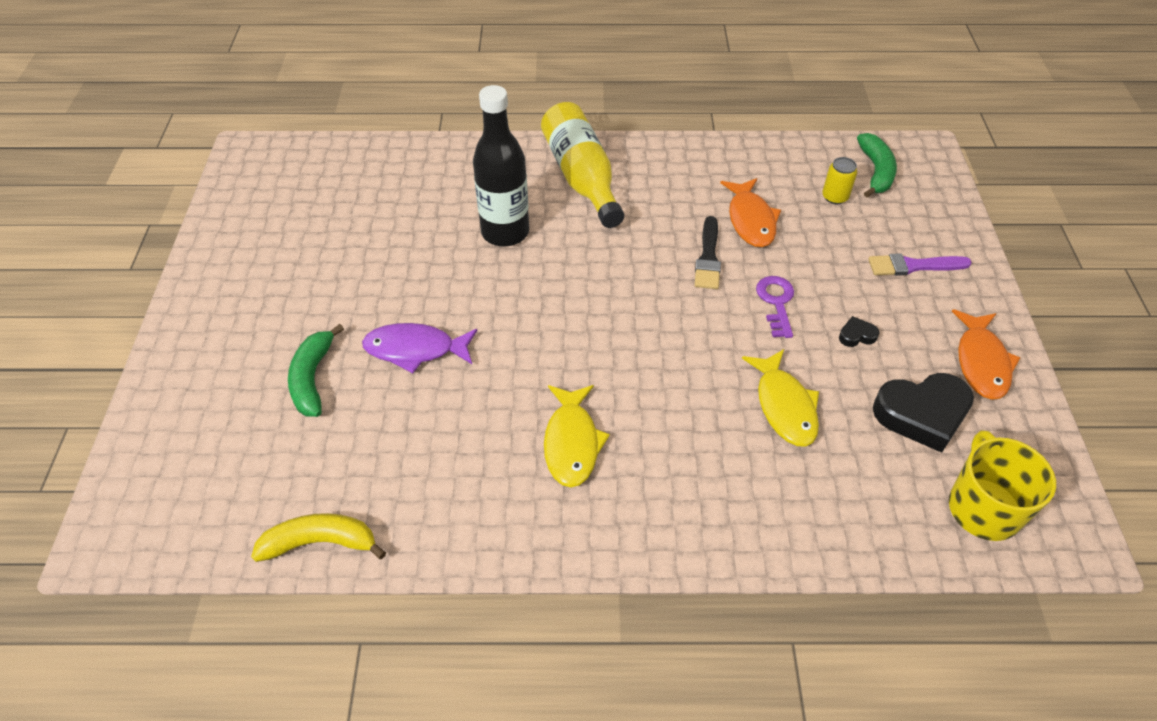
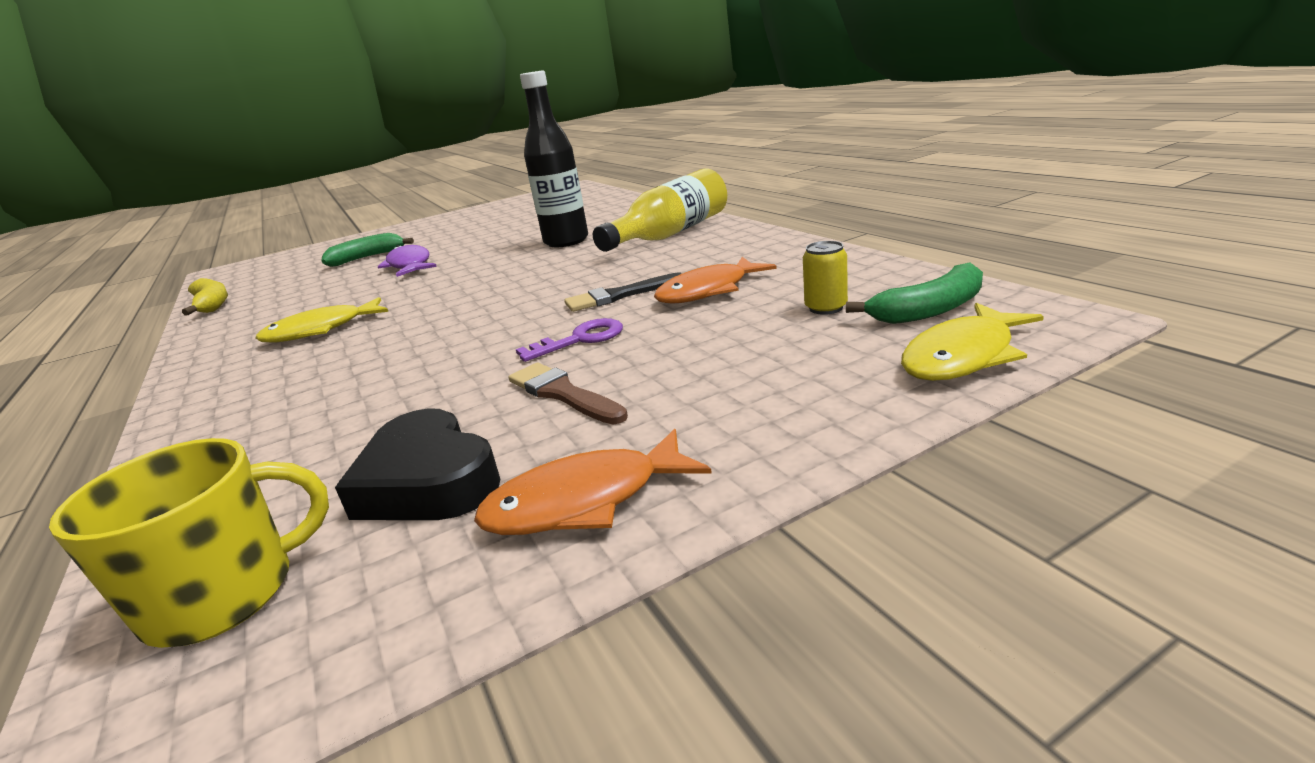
camera: 65 degrees right, 25 degrees down
(784, 406) = (404, 392): yellow fish -> yellow fish (963, 356)
(856, 335) = (563, 394): black heart -> brown brush
(913, 266) = (758, 387): purple brush -> none

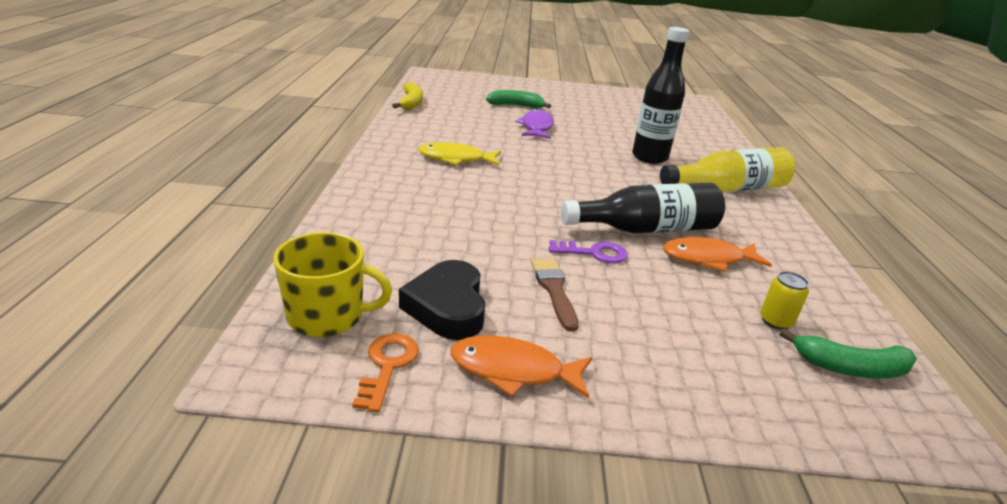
camera: 25 degrees right, 5 degrees up
(383, 603) = (387, 366): none -> orange key
(619, 295) = (646, 229): black brush -> black bottle
(963, 356) = (831, 418): yellow fish -> none

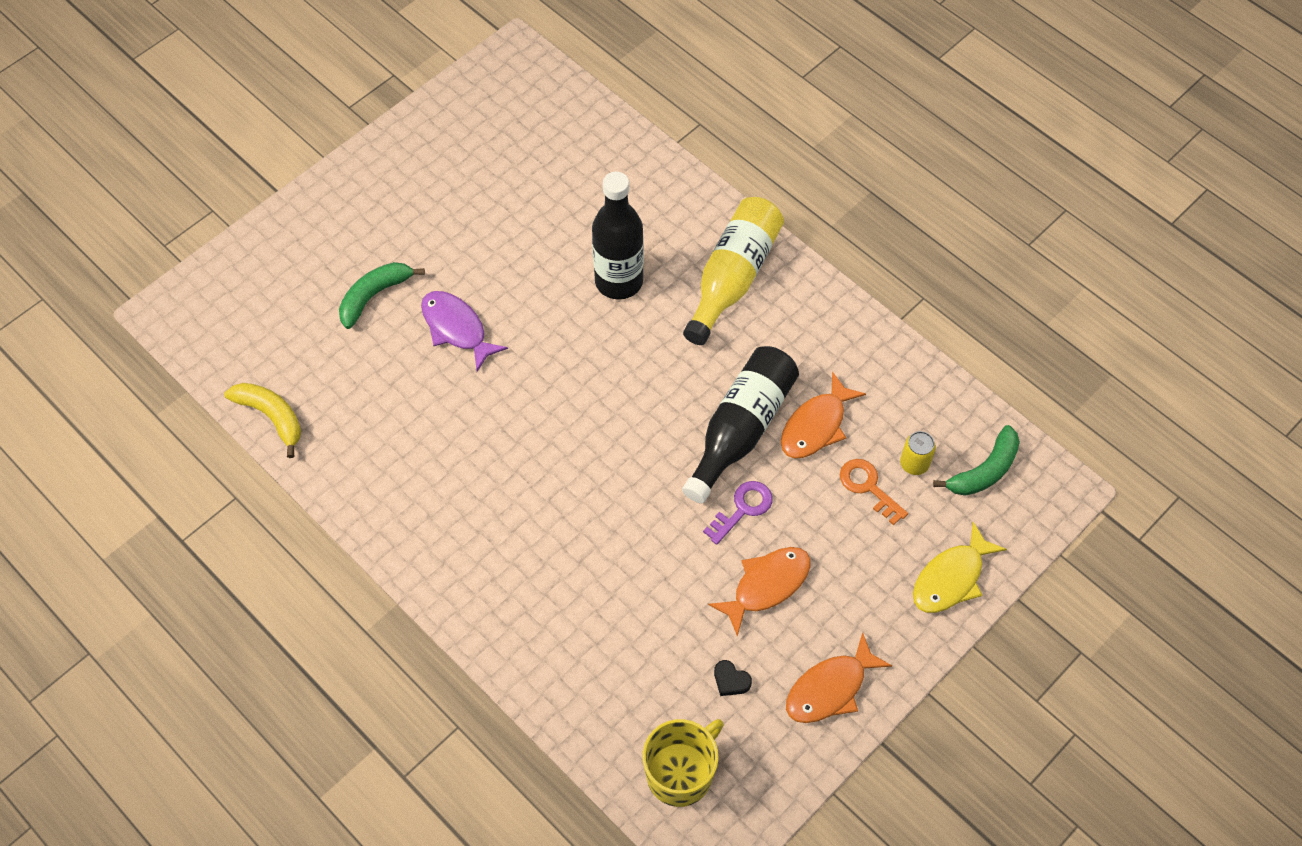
camera: 45 degrees left, 30 degrees up
(387, 366) = (767, 766): orange key -> orange key (868, 487)
(447, 307) = (731, 680): black heart -> black heart, size x0.44
(456, 159) = (478, 484): yellow fish -> yellow fish (951, 578)
(554, 290) = (766, 585): brown brush -> orange fish

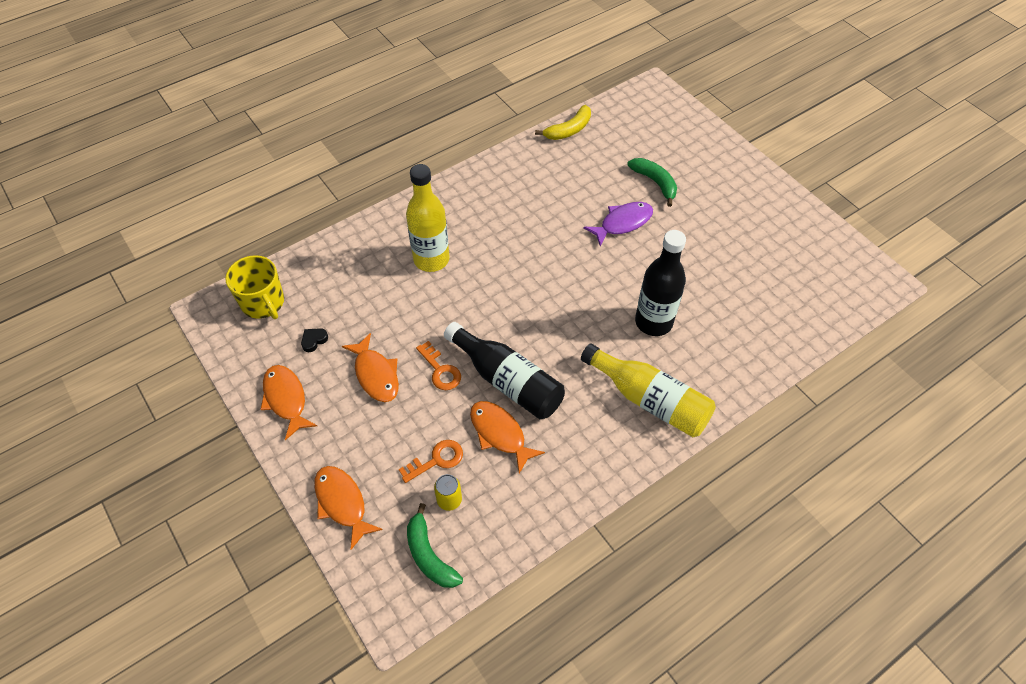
camera: 100 degrees right, 5 degrees down
(560, 559) = (431, 259): none -> yellow bottle
(742, 509) = (440, 370): purple key -> orange key
(951, 578) = (342, 503): yellow fish -> orange fish

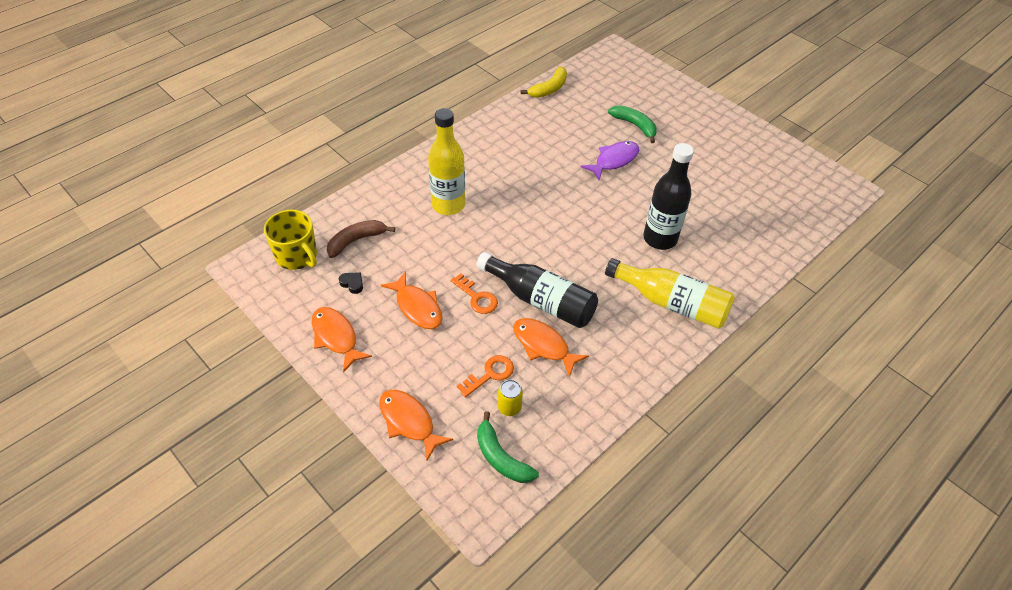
camera: 10 degrees left, 5 degrees down
(314, 340) = (352, 284): black heart -> black heart turned 90 degrees clockwise
(327, 292) = (356, 241): none -> brown banana

